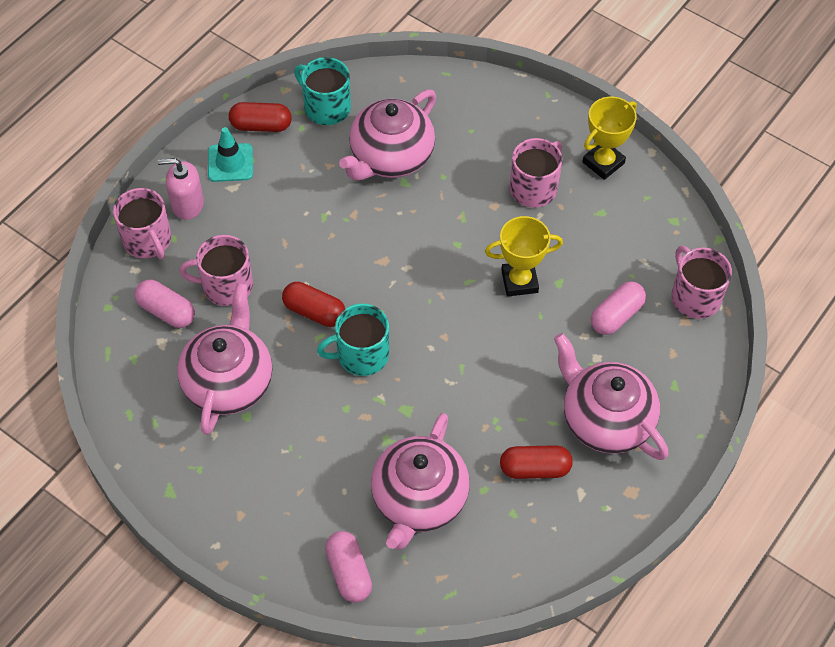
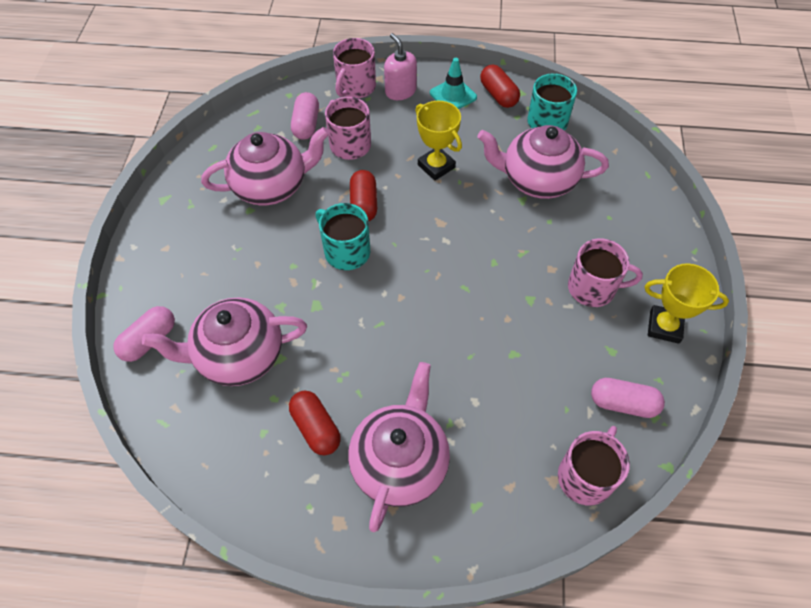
camera: 60 degrees right, 0 degrees up
(519, 281) = (492, 323): yellow trophy -> yellow trophy (436, 166)
(616, 315) = (514, 417): pink capsule -> pink capsule (623, 403)

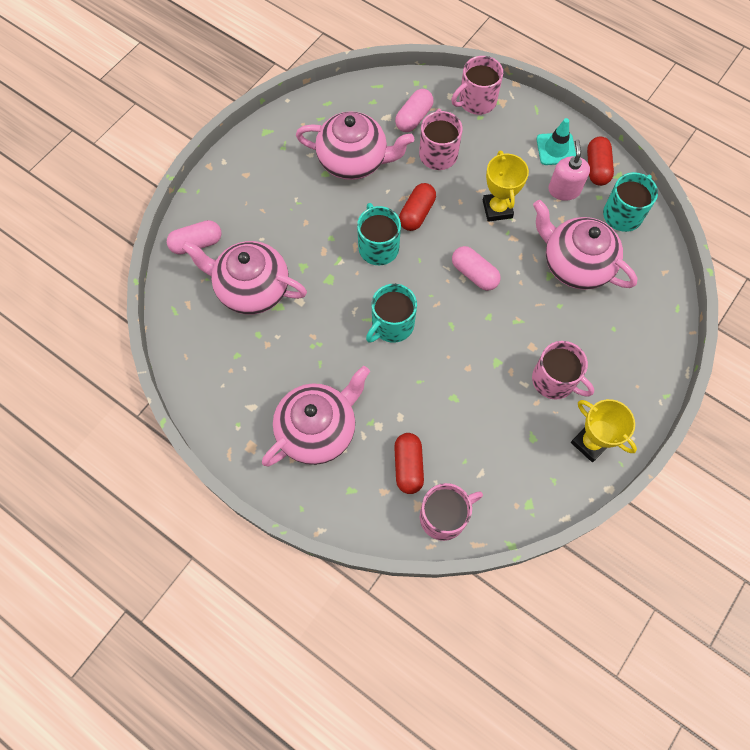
camera: 30 degrees right, 10 degrees up
(316, 428) = (274, 372): red capsule -> red capsule (408, 466)
(400, 91) = (512, 123): pink soap dispenser -> pink soap dispenser (564, 190)
(407, 317) = (391, 325): none -> turquoise mug
(623, 403) = (511, 481): pink capsule -> pink capsule (474, 274)

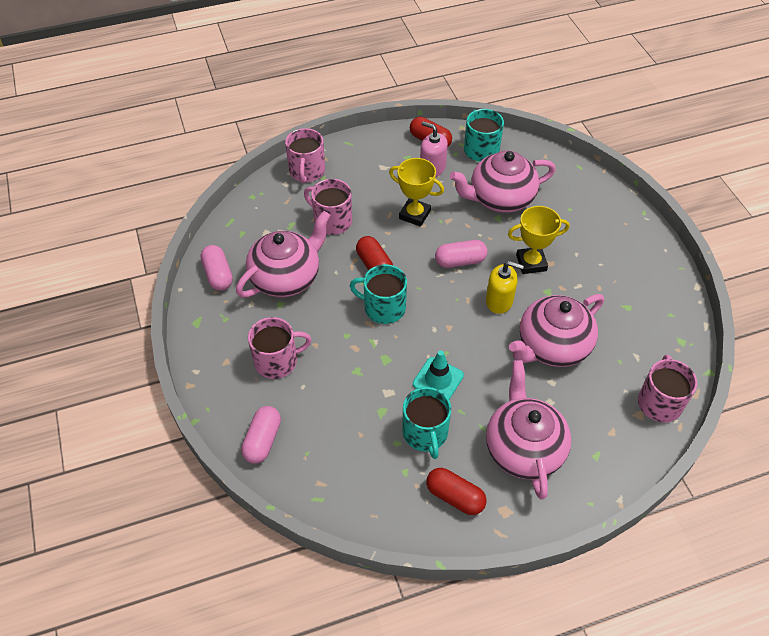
camera: 55 degrees left, 15 degrees down
(251, 288) = (347, 422): pink teapot -> pink teapot (552, 346)
(391, 325) = (463, 340): turquoise mug -> turquoise mug (425, 433)
(408, 466) = (600, 401): red capsule -> red capsule (455, 496)
(414, 118) = (284, 216): pink capsule -> pink capsule (218, 275)
(454, 329) = (499, 301): none -> yellow soap dispenser
(554, 380) = (588, 266): pink mug -> pink mug (277, 361)
(556, 149) = (393, 152): turquoise traffic cone -> turquoise traffic cone (438, 379)
(590, 442) = (653, 275): yellow trophy -> yellow trophy (531, 263)

